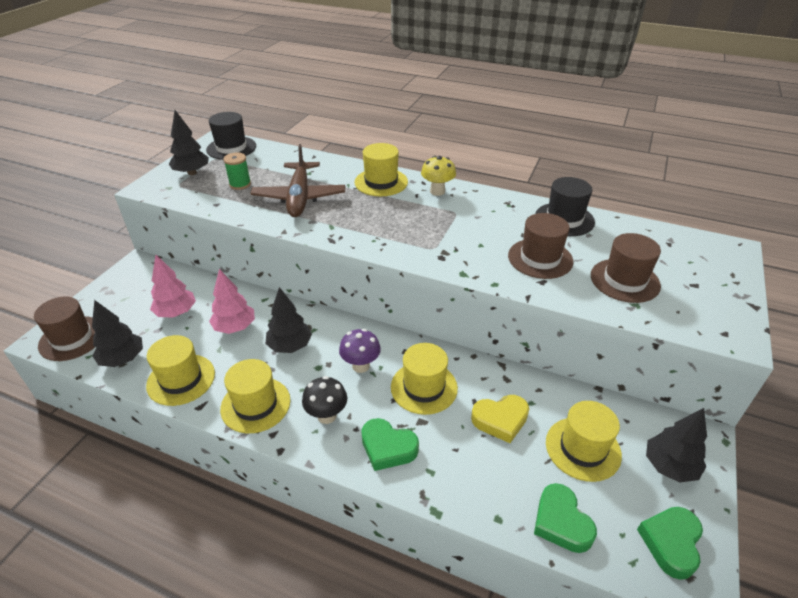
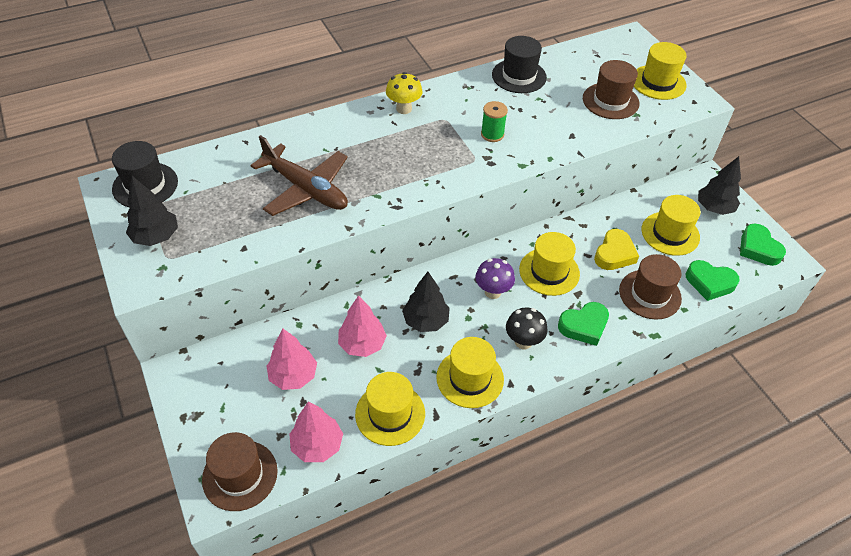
camera: 50 degrees left, 10 degrees up
(123, 359) = (317, 445): black tree -> pink tree
(240, 184) = (229, 214): green spool -> green spool (492, 134)
(381, 182) = (348, 129): yellow hat -> yellow hat (658, 82)
(540, 258) = (548, 119): brown hat -> brown hat (650, 294)

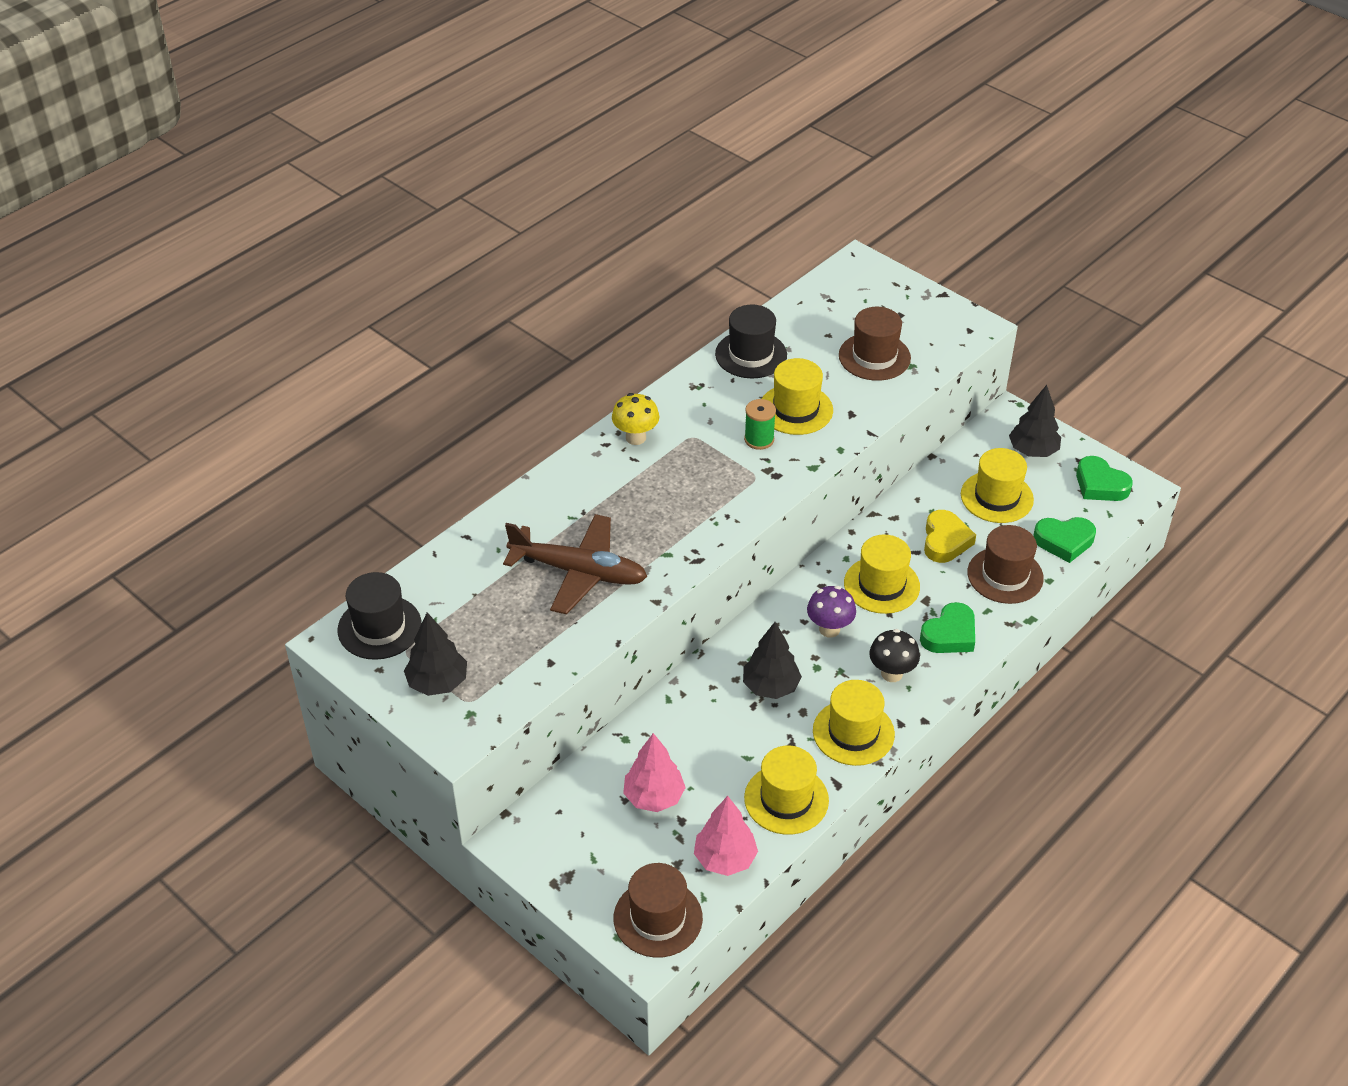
camera: 20 degrees left, 5 degrees down
(362, 344) = (712, 736): pink tree -> none
(658, 82) = (918, 316): yellow hat -> yellow hat (796, 409)

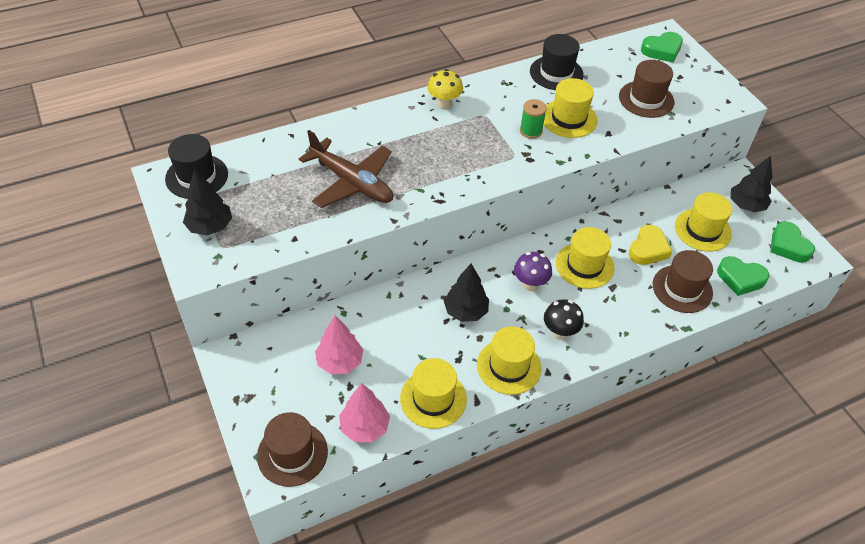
camera: 20 degrees right, 5 degrees up
(949, 634) = (618, 318): green heart -> green heart (662, 50)

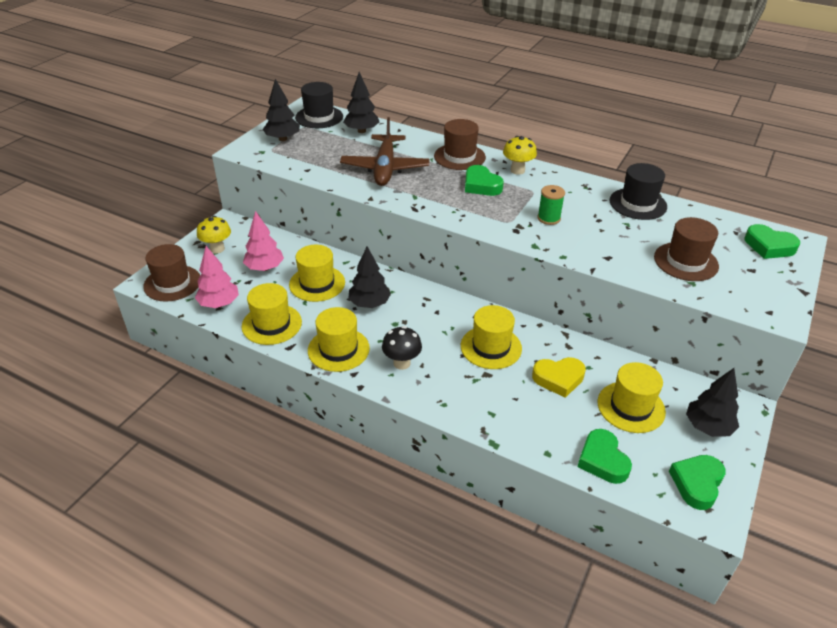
camera: 55 degrees right, 10 degrees down
(263, 161) = (361, 131): none -> black tree
(267, 386) = (217, 249): none -> yellow mushroom
(445, 139) = (481, 185): none -> green heart
(530, 284) = (434, 325): purple mushroom -> none
(568, 118) = (593, 230): yellow hat -> yellow hat (317, 283)
(682, 289) = (538, 421): brown hat -> brown hat (459, 157)

